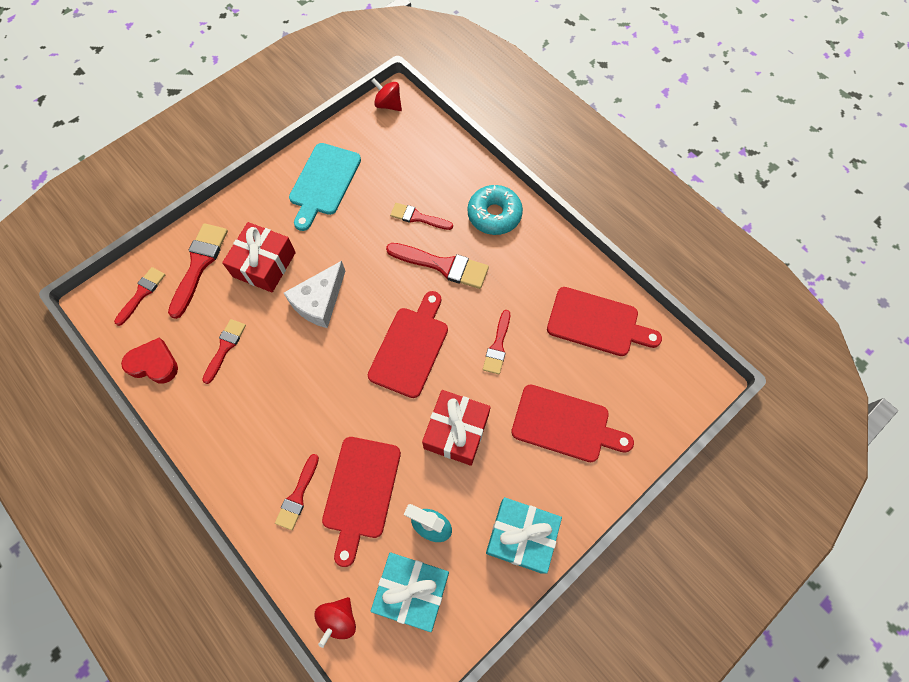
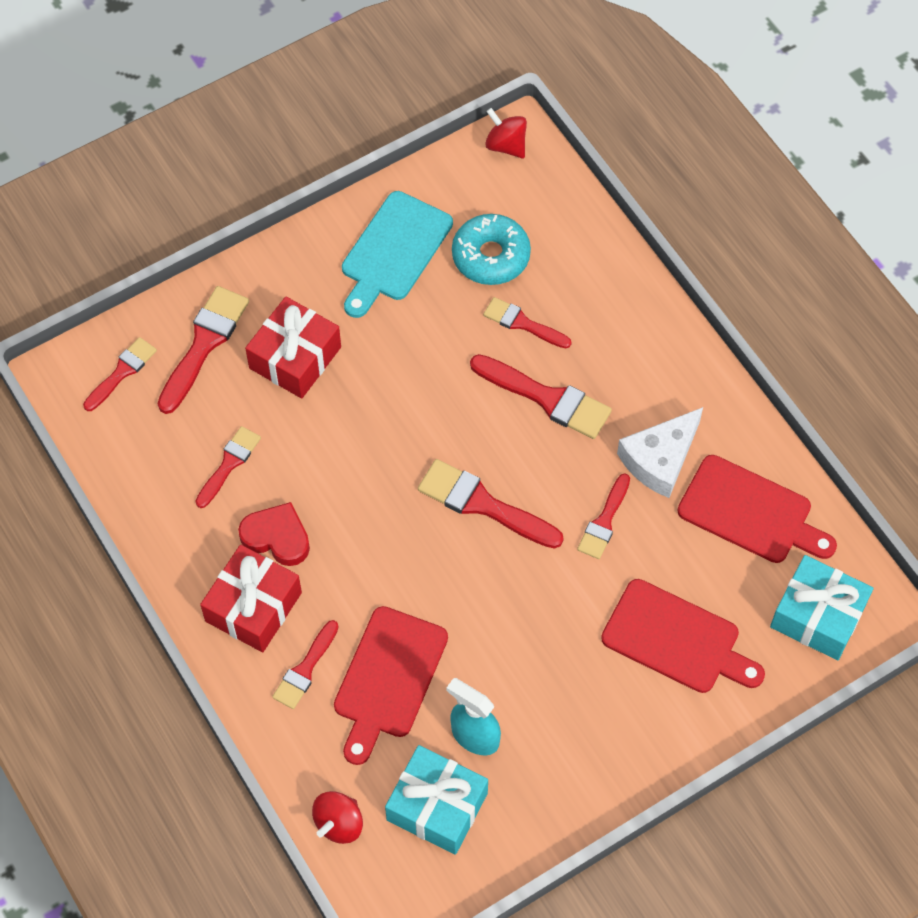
camera: 10 degrees right, 5 degrees down
(154, 364) = (131, 470): red heart -> red heart (277, 537)
(319, 301) = (365, 421): white cheese -> white cheese (660, 459)
(410, 347) = (483, 504): red cutting board -> red brush
(456, 431) = (527, 624): red gift -> red gift (253, 607)
(494, 215) = (634, 336): turquoise donut -> turquoise donut (491, 256)
(521, 536) = (589, 767): turquoise gift -> turquoise gift (817, 616)

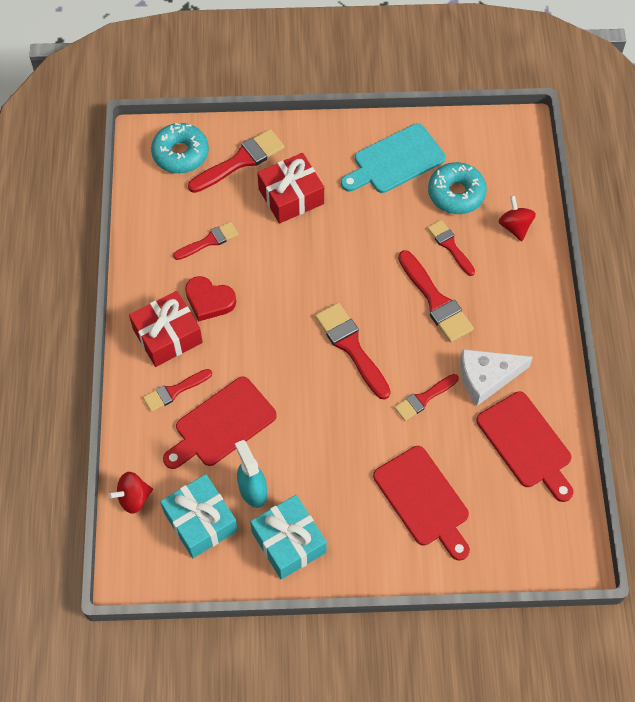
camera: 30 degrees right, 0 degrees up
(122, 372) = (180, 153): red brush -> turquoise donut
(277, 537) = (209, 301): red heart -> red heart turned 150 degrees clockwise
(506, 145) = (510, 128): red spinning top -> red spinning top (515, 226)
(817, 616) = (530, 536): turquoise gift -> turquoise gift (289, 542)

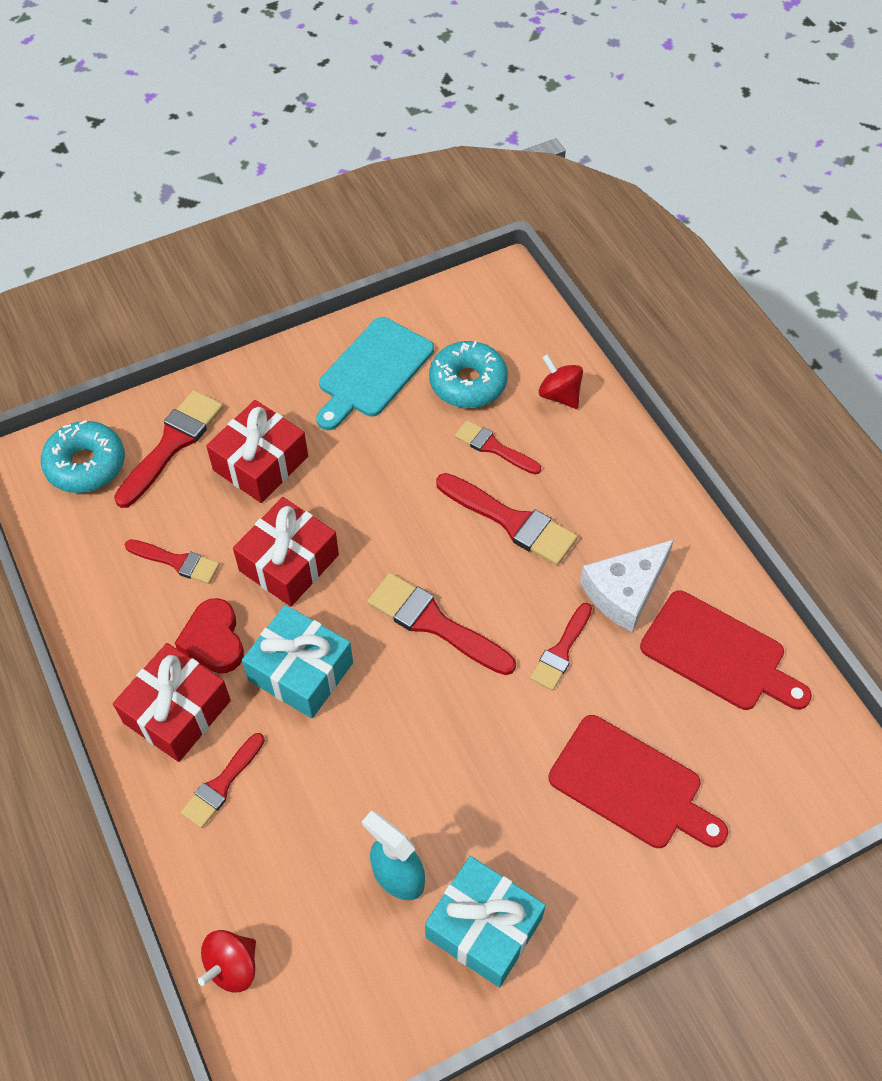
camera: 25 degrees left, 5 degrees down
(200, 521) = (346, 956): turquoise gift -> turquoise gift (300, 671)
(209, 241) = (177, 562): red brush -> red brush turned 75 degrees clockwise
(209, 301) = (214, 640): red heart -> red heart turned 75 degrees clockwise
(222, 424) = (310, 802): red cutting board -> none
(278, 270) = (289, 563): none -> red gift

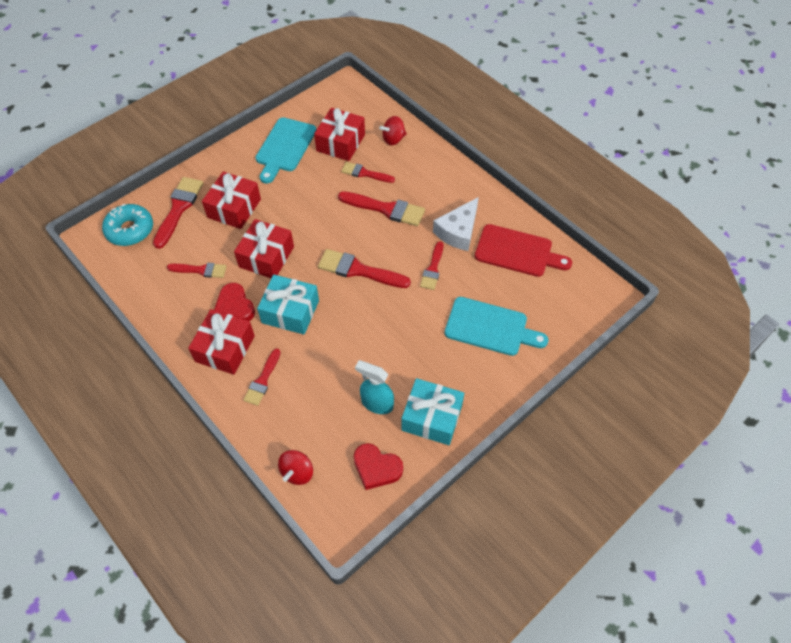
camera: 15 degrees left, 0 degrees up
(365, 995) = (376, 468): none -> red heart
(468, 382) = (340, 143): turquoise donut -> red gift
(559, 395) = (393, 139): red spinning top -> red spinning top turned 60 degrees counterclockwise
(631, 785) = (490, 327): red cutting board -> turquoise cutting board

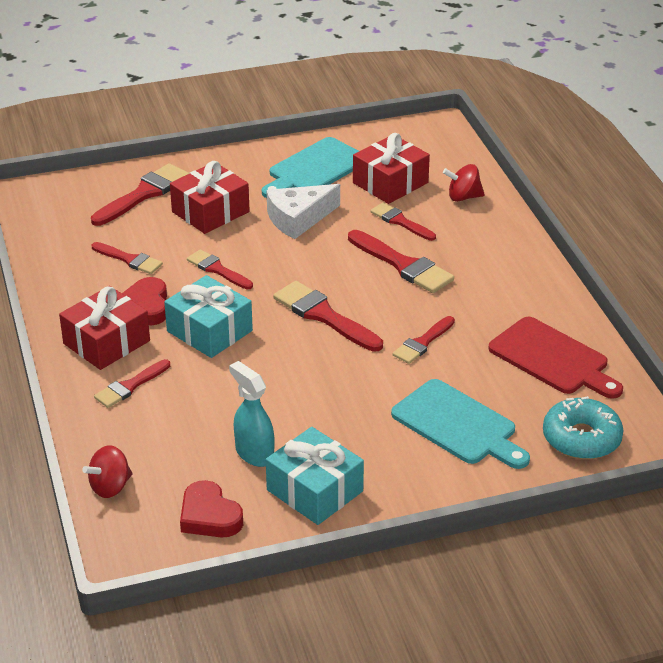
camera: 25 degrees right, 20 degrees down
(130, 230) = (73, 199): turquoise donut -> turquoise donut (581, 438)
(266, 257) = (217, 269): red gift -> red brush
(458, 231) = (485, 314): white cheese -> white cheese (298, 219)

